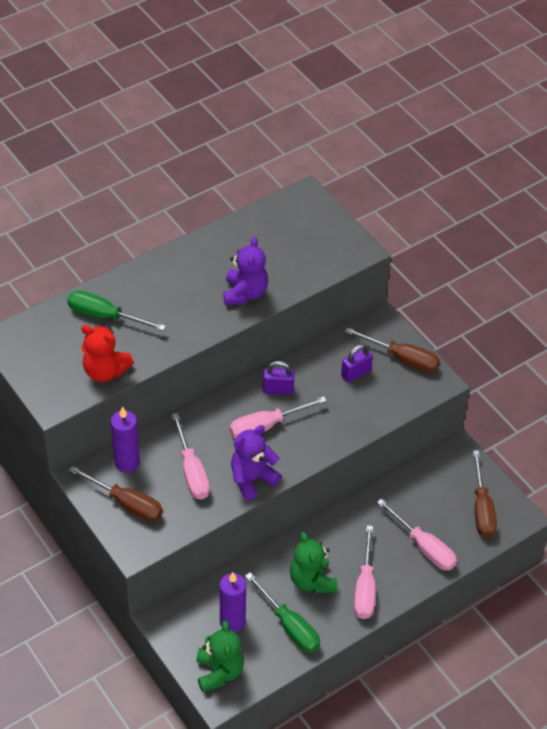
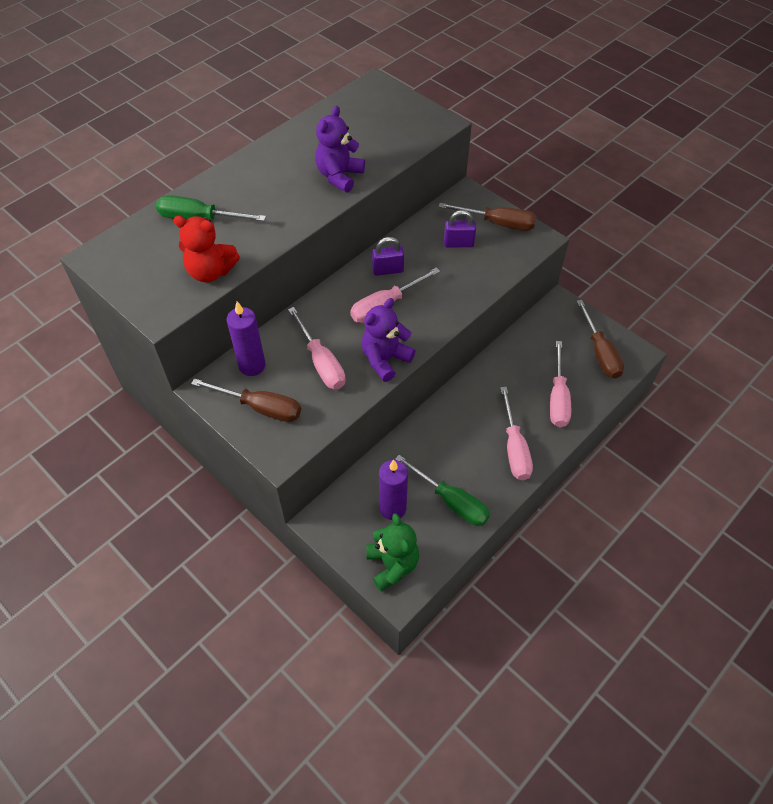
camera: 10 degrees left, 5 degrees up
(245, 293) = (339, 176): purple teddy bear -> purple teddy bear turned 150 degrees counterclockwise
(312, 581) = (461, 451): green teddy bear -> none
(356, 373) = (458, 243): purple padlock -> purple padlock turned 45 degrees clockwise
(423, 547) = (558, 398): pink screwdriver -> pink screwdriver turned 60 degrees clockwise

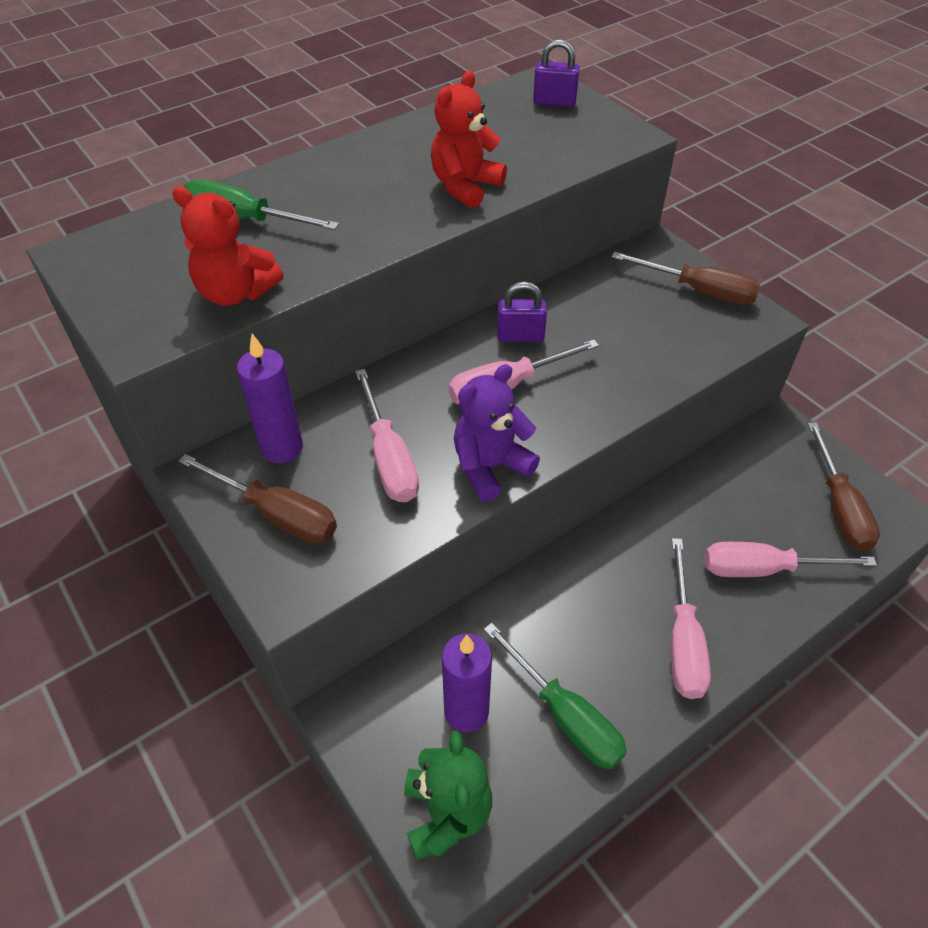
camera: 10 degrees right, 5 degrees down
(339, 176) = (465, 187): purple teddy bear -> red teddy bear
(458, 243) = (634, 312): purple padlock -> purple padlock (554, 102)
(558, 398) = (764, 569): pink screwdriver -> pink screwdriver turned 75 degrees clockwise

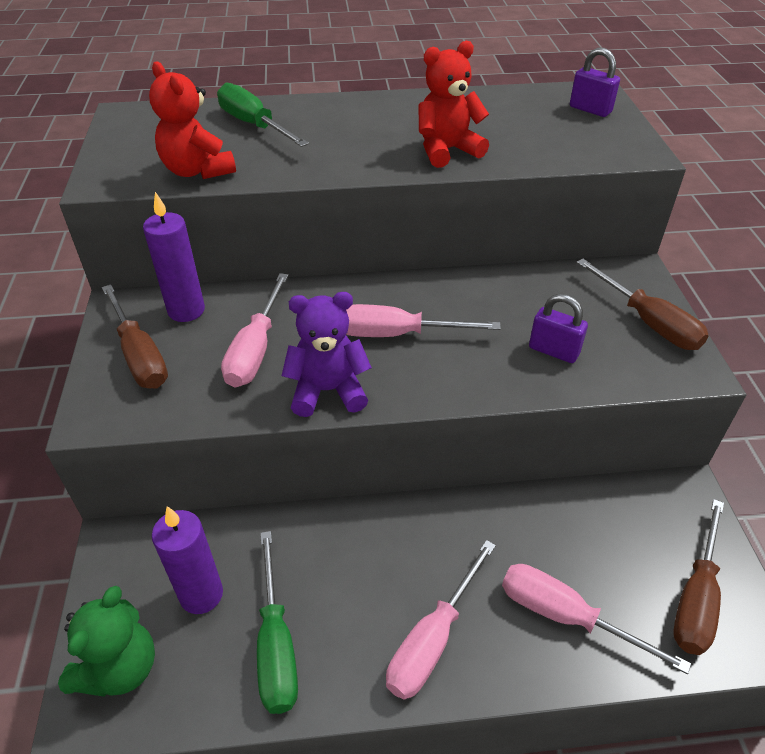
camera: 30 degrees right, 5 degrees down
(520, 336) = (444, 299): purple padlock -> purple padlock (553, 351)

